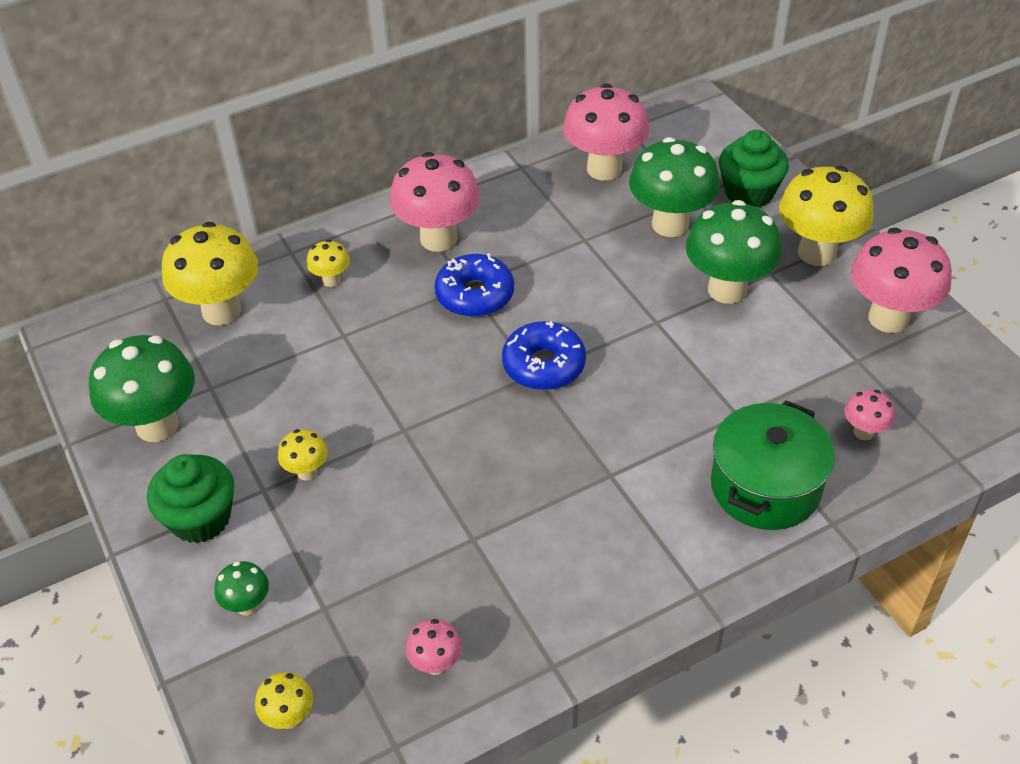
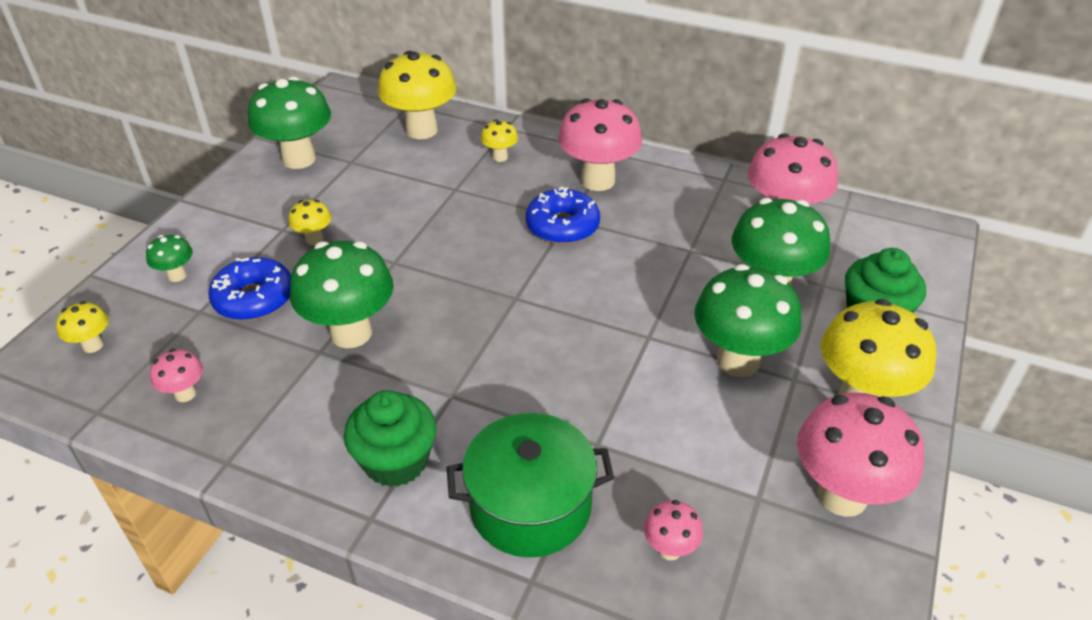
camera: 50 degrees right, 5 degrees down
(200, 518) = (236, 217): green cupcake -> green cupcake (396, 461)
(470, 505) = (351, 333): none -> green mushroom
(543, 365) = (530, 298): blue donut -> blue donut (254, 298)

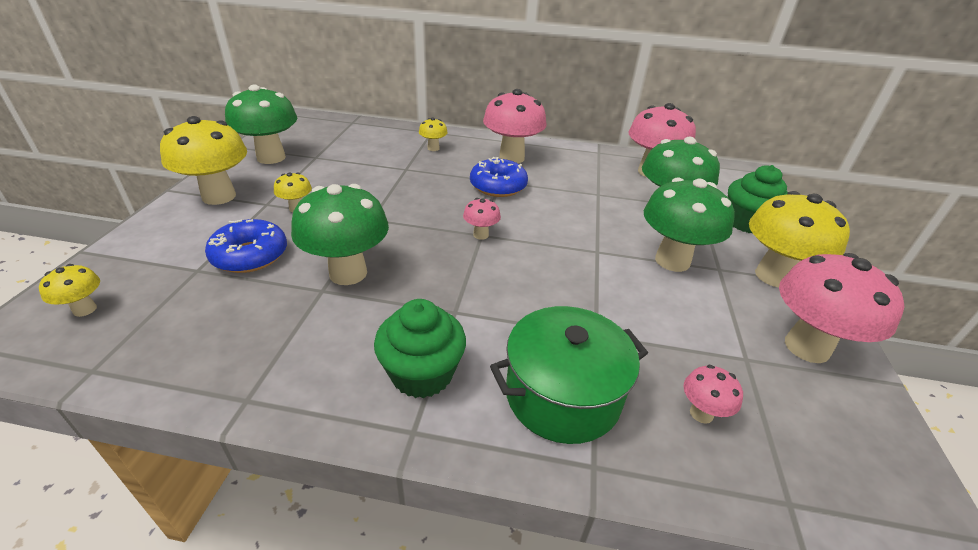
camera: 15 degrees left, 5 degrees down
(177, 275) = (171, 244): green mushroom -> none
(185, 394) = (191, 341): pink mushroom -> pink mushroom (481, 235)
(421, 130) = (367, 136): yellow mushroom -> yellow mushroom (219, 196)

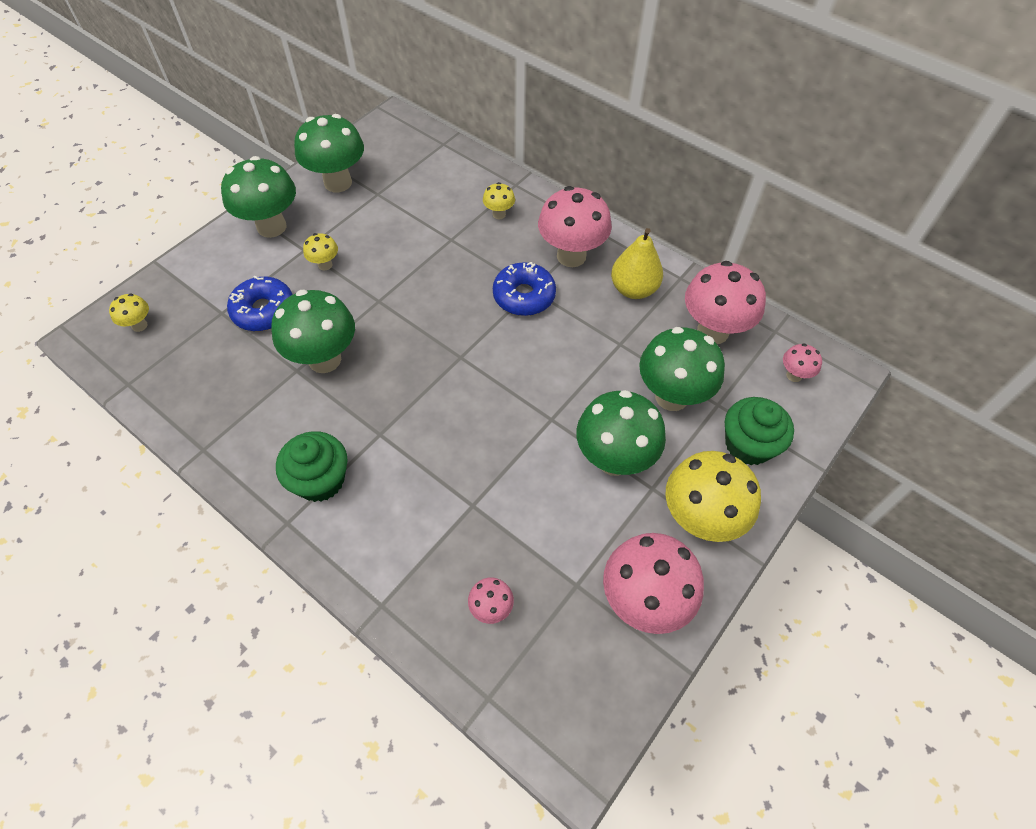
camera: 30 degrees right, 20 degrees up
(219, 196) = (271, 227): yellow mushroom -> green mushroom
(481, 235) = (459, 357): pink mushroom -> pink mushroom (794, 375)
(562, 395) = (403, 544): green pot -> none
(574, 164) = (633, 289): none -> yellow pear

